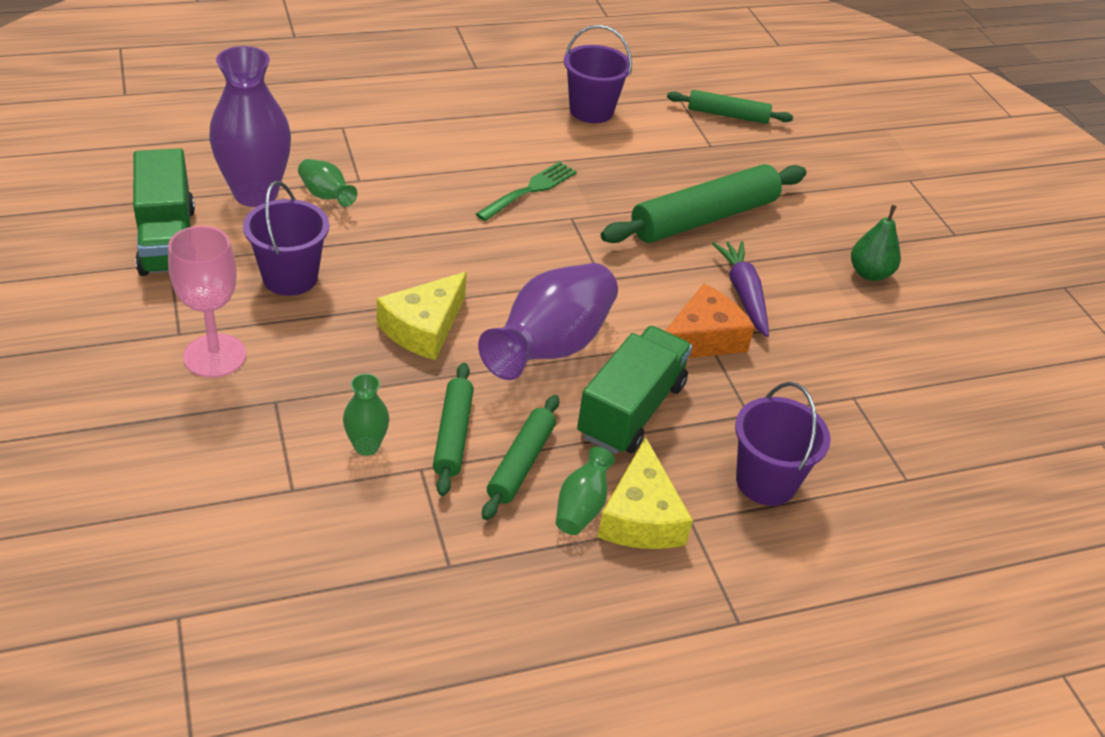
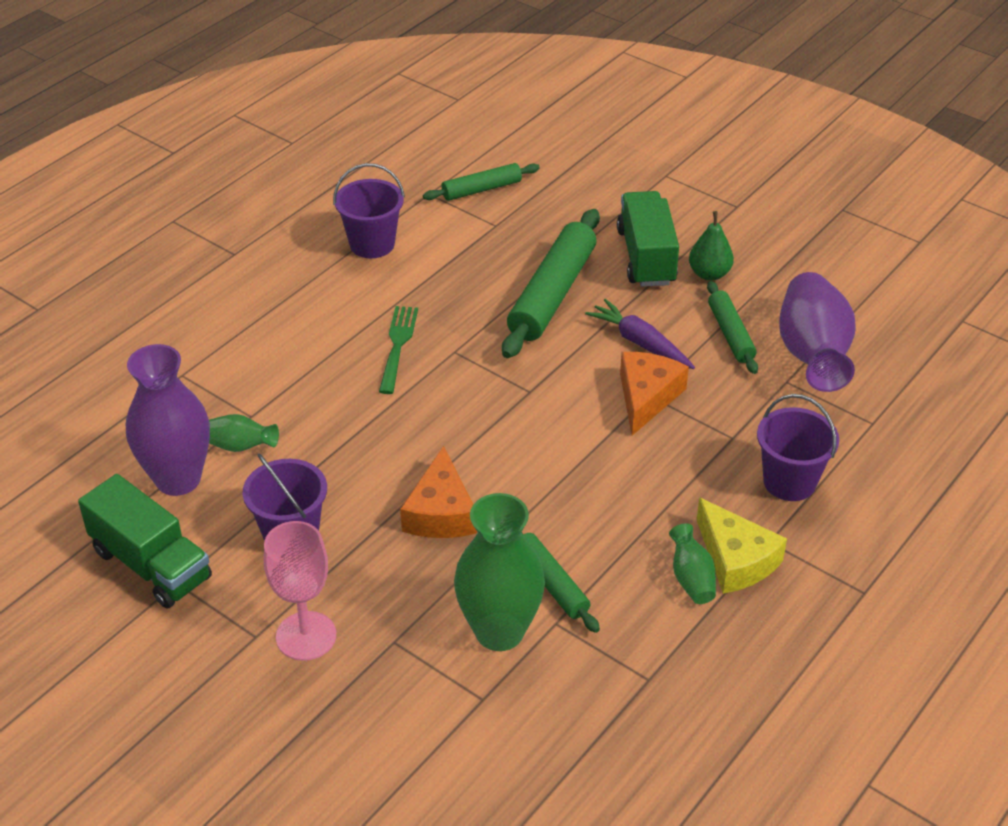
camera: 30 degrees left, 0 degrees up
(366, 446) = (499, 631): green vase -> green vase, size x2.09
(423, 328) = (440, 512): yellow cheese -> orange cheese
(521, 463) = (619, 573): green rolling pin -> green rolling pin (730, 334)
(550, 347) = (548, 470): purple vase -> purple vase (812, 355)
(631, 410) = (653, 484): green truck -> green truck (646, 257)

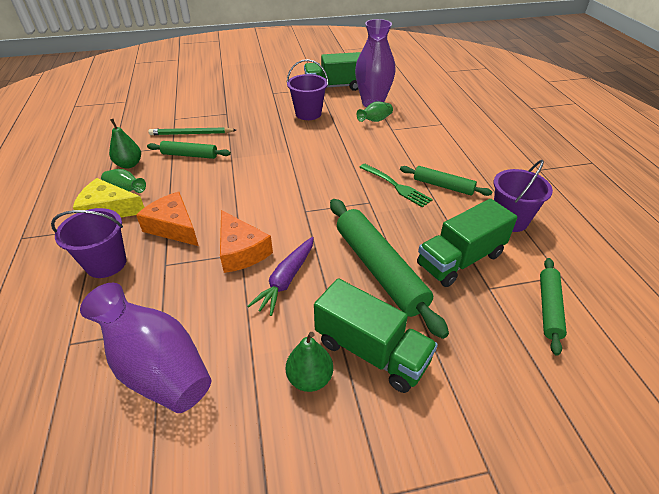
camera: 130 degrees right, 0 degrees up
(306, 636) = (257, 100): pink goblet -> none
(440, 512) = (267, 148): orange cheese -> orange cheese (173, 227)
(476, 253) = (460, 259): none -> green truck
(499, 631) = (191, 134): green vase -> green pencil
(640, 343) = (286, 280): purple carrot -> purple carrot turned 120 degrees clockwise
(647, 631) = (129, 164): none -> green pear
(730, 334) = (236, 335): green rolling pin -> green rolling pin (443, 186)

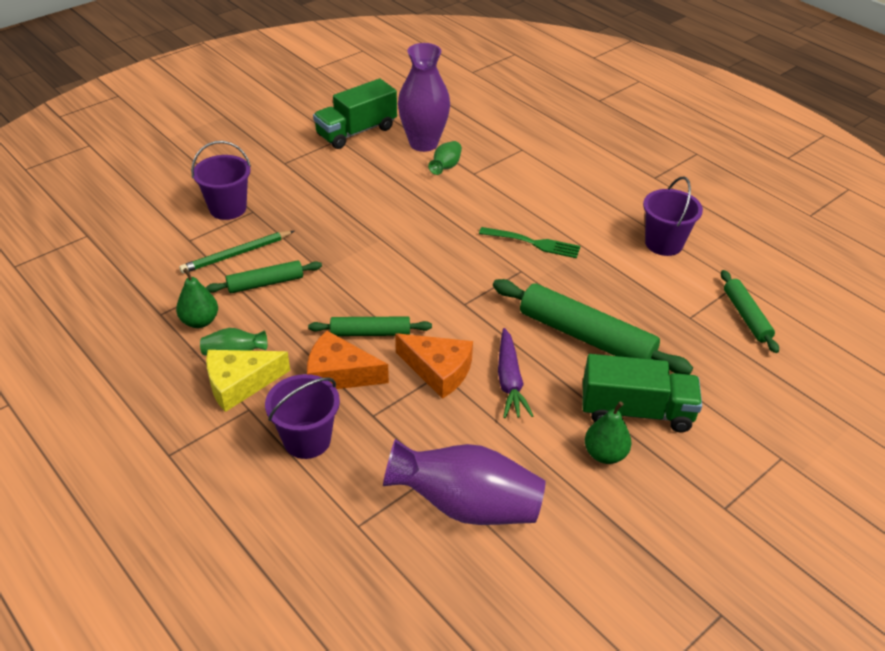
camera: 30 degrees left, 0 degrees up
(308, 114) = (358, 181): purple bucket -> purple bucket (228, 208)
(443, 186) = (578, 227): green rolling pin -> green rolling pin (370, 333)
(460, 259) = (648, 300): green truck -> none

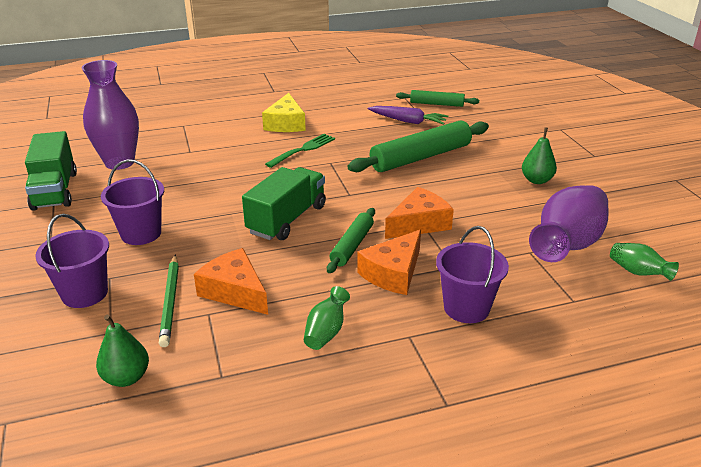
camera: 65 degrees left, 10 degrees down
(200, 321) = (258, 347): green pear -> green pear (126, 377)
(240, 384) = (371, 335): yellow cheese -> yellow cheese (286, 123)
(265, 283) = (235, 291): green rolling pin -> orange cheese
(445, 167) = (166, 161): green vase -> green vase (637, 272)
(509, 381) = (448, 197): purple carrot -> purple carrot (408, 121)
(636, 411) = (502, 160): green truck -> green truck (287, 219)
(664, 243) = (347, 107): purple bucket -> purple bucket (141, 233)

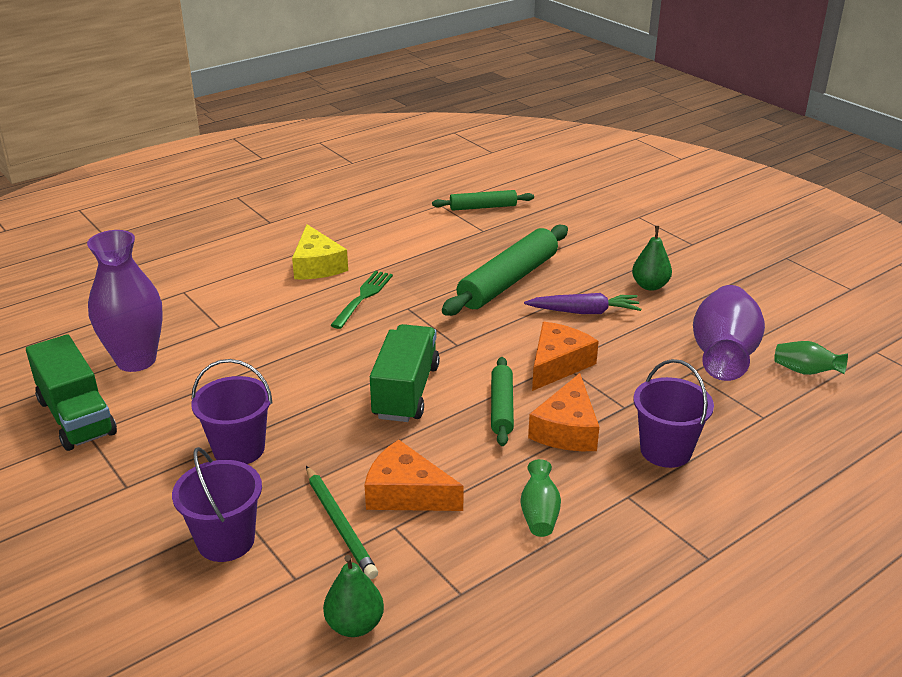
camera: 20 degrees left, 0 degrees up
(408, 121) = (464, 236): purple carrot -> purple carrot (584, 312)

